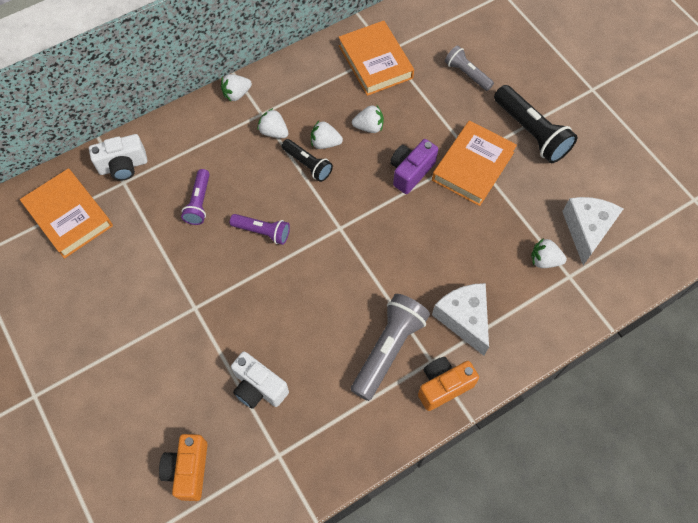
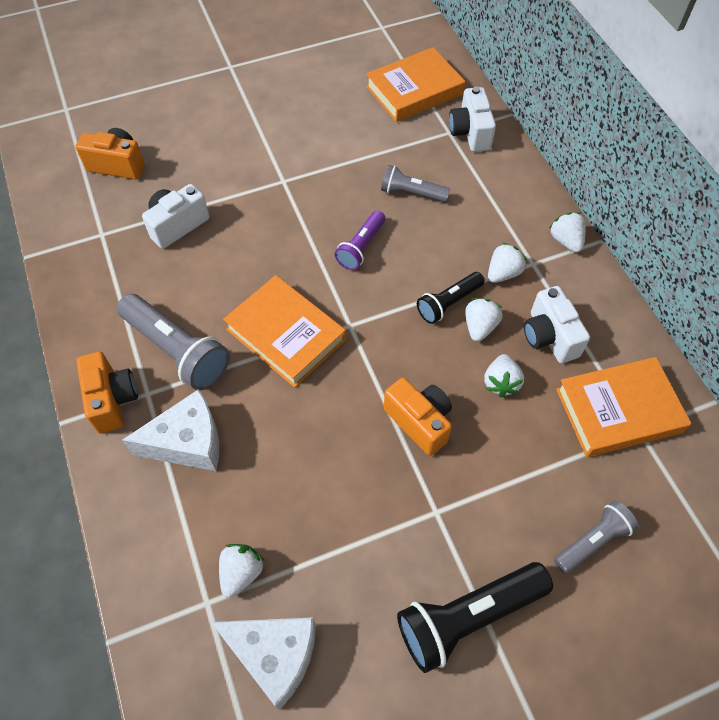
camera: 100 degrees right, 5 degrees down
(199, 202) = (411, 193): purple flashlight -> grey flashlight
(325, 101) = (549, 337): none -> white camera
(410, 172) = (419, 422): purple camera -> orange camera
(473, 166) = (417, 508): orange book -> orange book (286, 334)

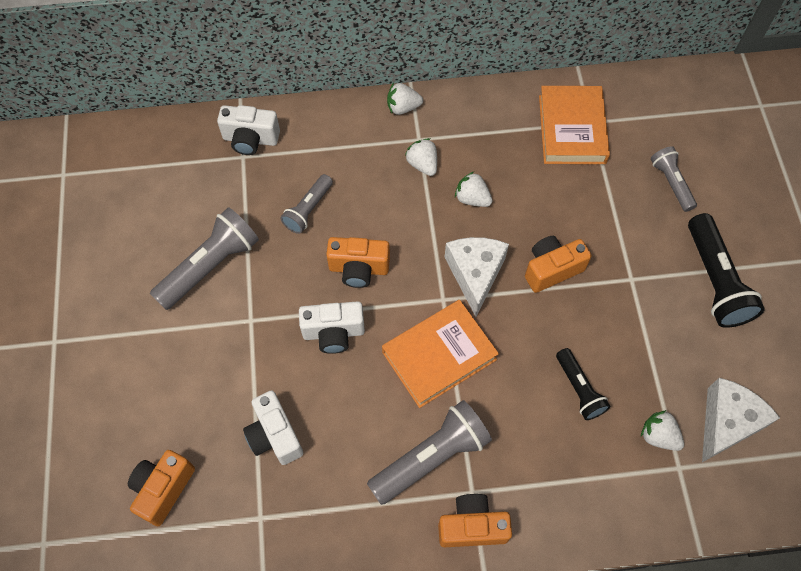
camera: 75 degrees left, 5 degrees up
(188, 442) = (532, 461): white cheese -> white cheese (475, 274)
(327, 140) = (210, 266): none -> grey flashlight
(361, 247) = (358, 269): purple flashlight -> orange camera
(414, 90) = (173, 170): orange book -> none
(448, 303) = (442, 215): black flashlight -> black flashlight (579, 389)
(501, 383) = (529, 200): white strawberry -> none
(549, 337) = (495, 152): white camera -> white camera (333, 333)

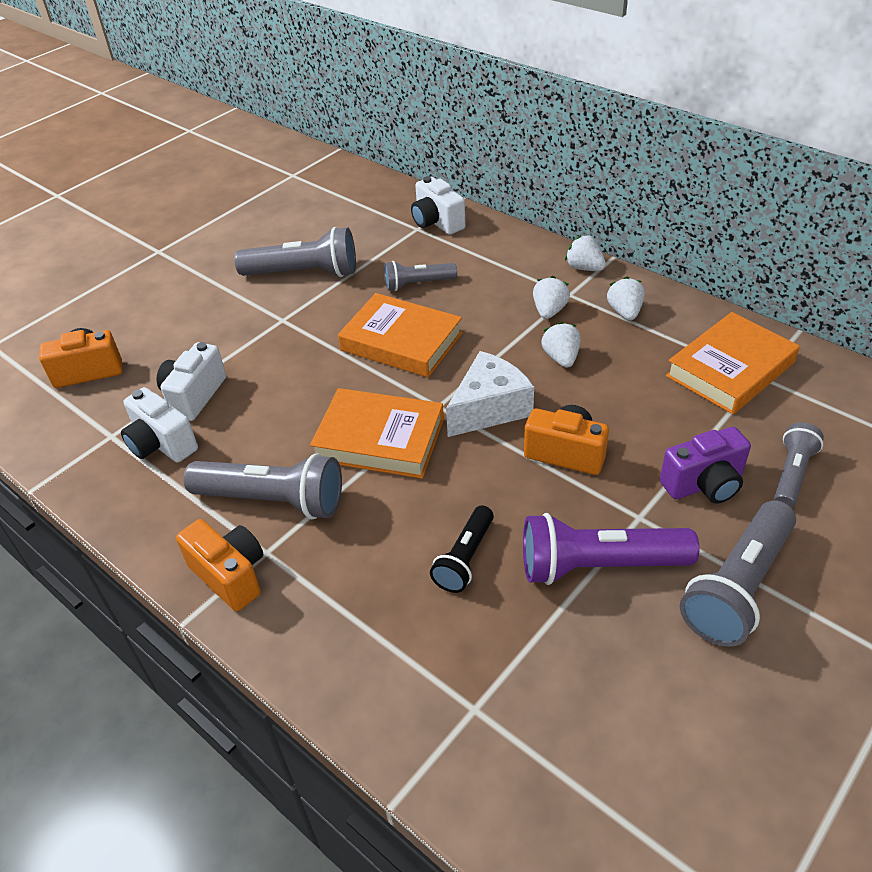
camera: 50 degrees right, 20 degrees down
(333, 333) = (325, 366): white camera -> white camera (161, 444)
(358, 269) = (401, 341): orange camera -> orange book
(639, 228) = (704, 484): none -> purple camera
(644, 329) = (599, 565): none -> purple flashlight
(658, 436) = (490, 662): white strawberry -> white strawberry (625, 312)
(714, 280) = (737, 587): black flashlight -> grey flashlight
(726, 423) = (582, 719): white cheese -> none

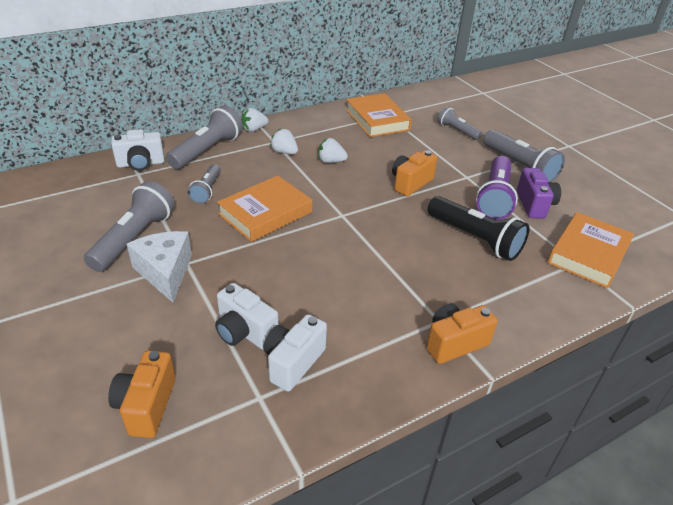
camera: 75 degrees left, 5 degrees down
(161, 444) = (293, 362): white camera -> white camera turned 150 degrees clockwise
(272, 500) = (392, 308): grey flashlight -> grey flashlight (207, 150)
(380, 439) = (359, 246): orange book -> orange book (588, 254)
(465, 558) = (475, 239): black flashlight -> black flashlight, size x1.68
(489, 408) = (357, 197): white cheese -> white cheese (165, 272)
(625, 312) = (307, 131): white strawberry -> none
(704, 484) = (453, 153): purple camera -> purple camera (534, 205)

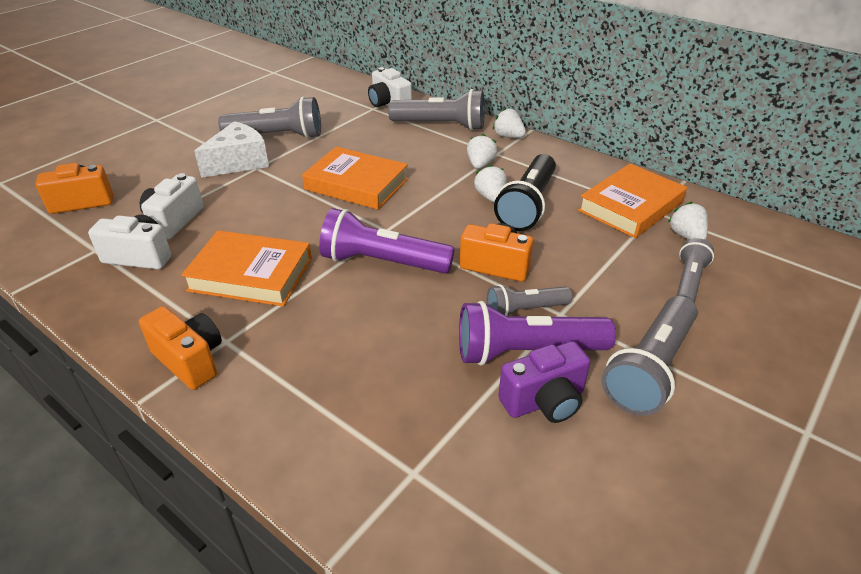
camera: 70 degrees right, 0 degrees up
(207, 190) = (372, 145): grey flashlight -> grey flashlight (525, 310)
(382, 226) = (383, 262): none -> purple flashlight
(417, 115) = (686, 236): none -> white strawberry
(475, 239) = (406, 346): black flashlight -> black flashlight (527, 205)
(588, 254) = (446, 488): orange book -> orange book (251, 274)

